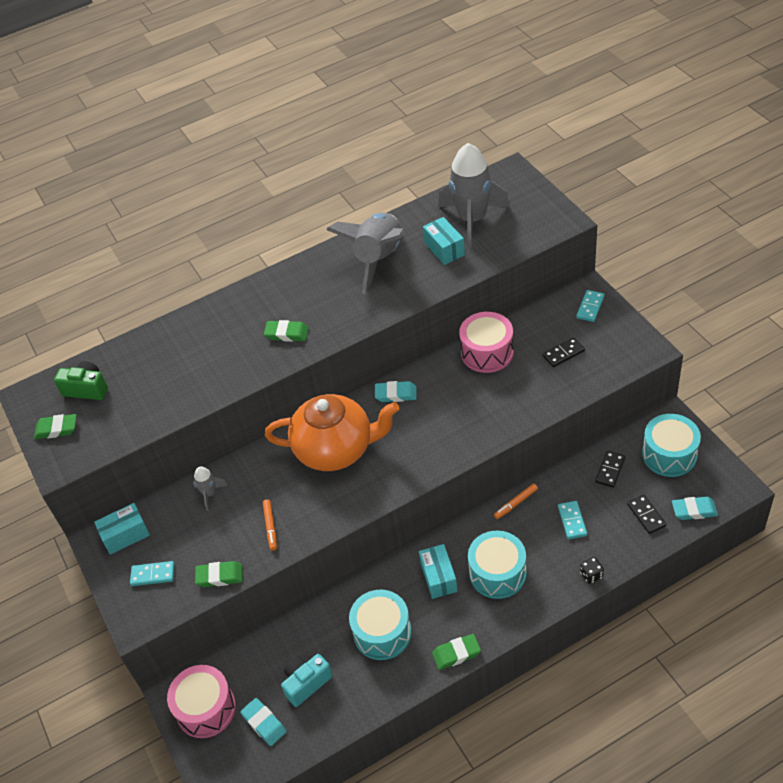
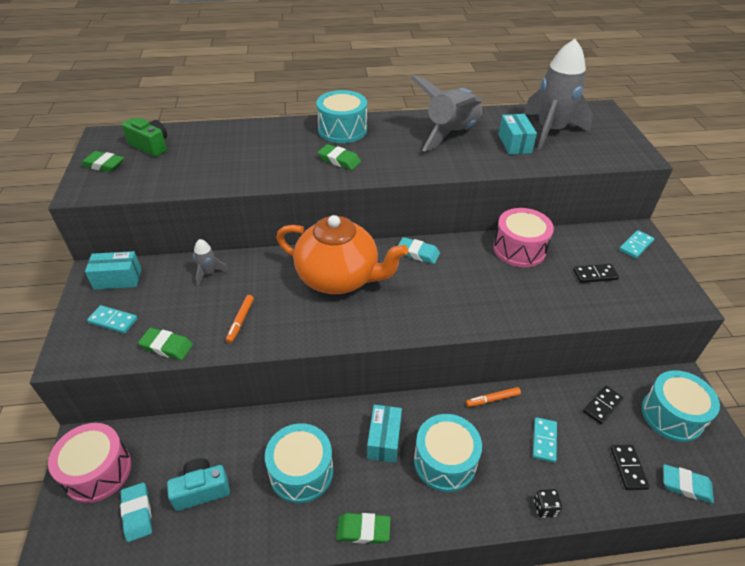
camera: 15 degrees right, 5 degrees down
(269, 294) = (342, 130): none -> turquoise drum

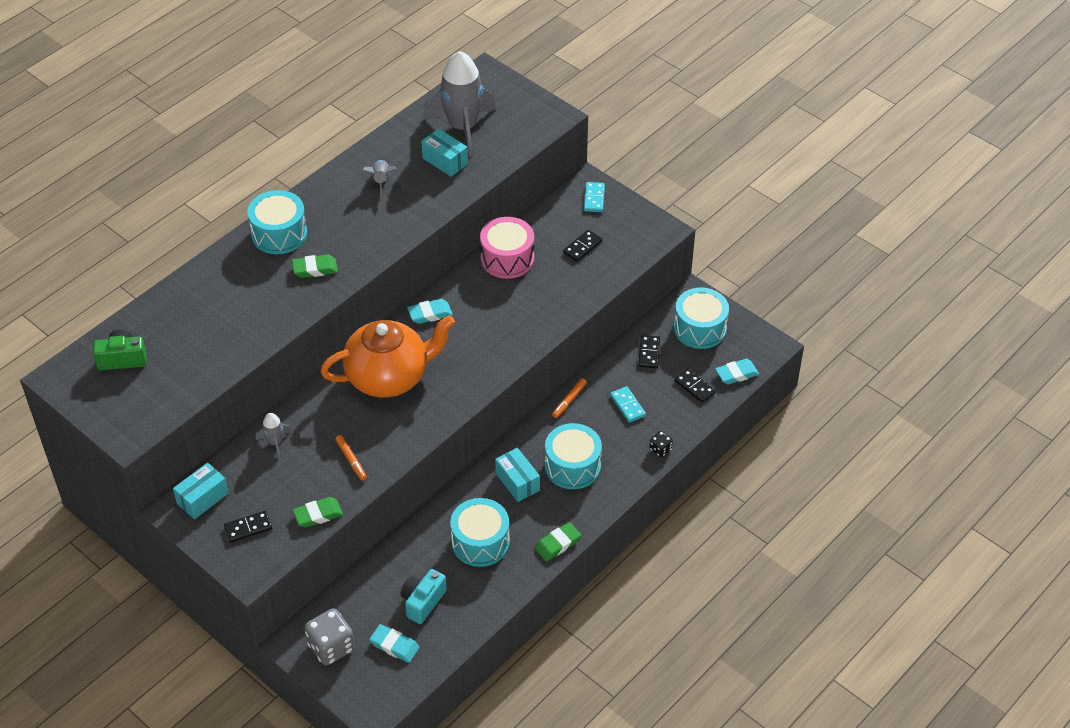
camera: 40 degrees left, 5 degrees up
(98, 471) = (331, 647): pink drum -> grey dice
(103, 165) = (108, 403): green eraser -> none
(113, 321) = (248, 528): turquoise domino -> black domino
(451, 134) = (381, 181): grey rocket -> grey rocket, size x0.44

